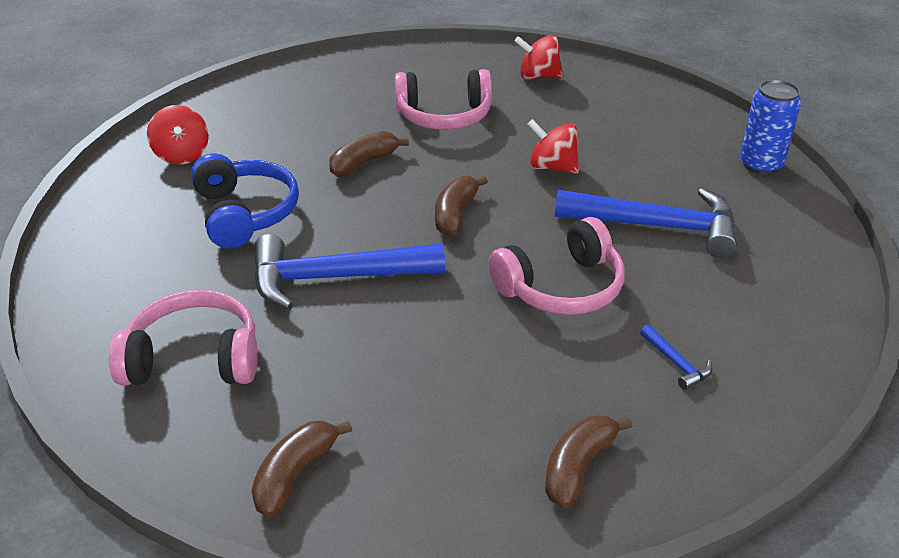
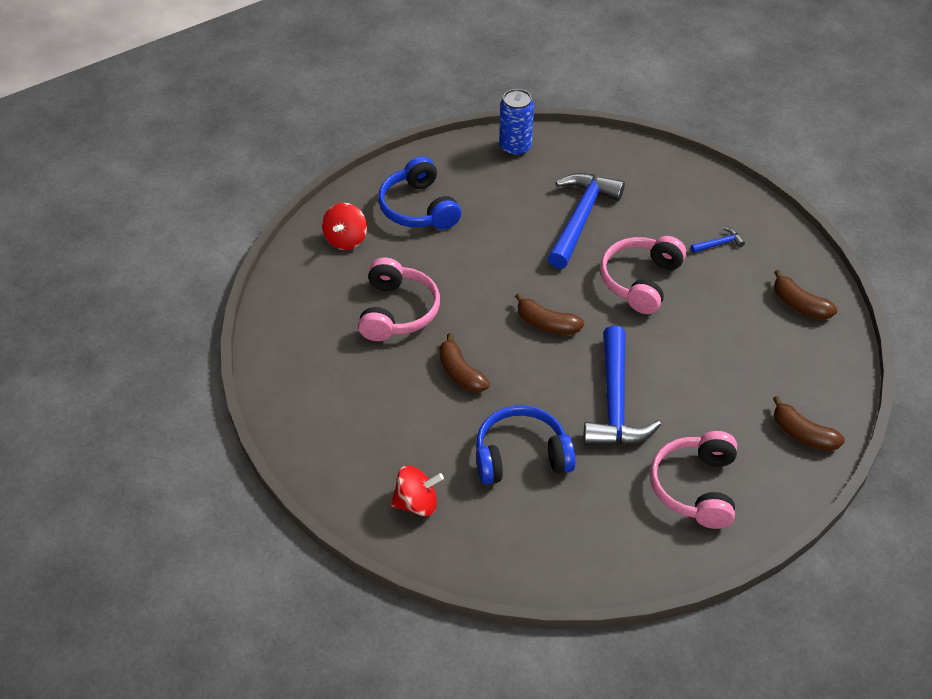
camera: 80 degrees left, 10 degrees up
(552, 167) = (494, 258): red spinning top -> none
(561, 287) = (640, 281): pink headphones -> pink headphones turned 135 degrees counterclockwise
(609, 111) = (419, 208): none -> blue headphones

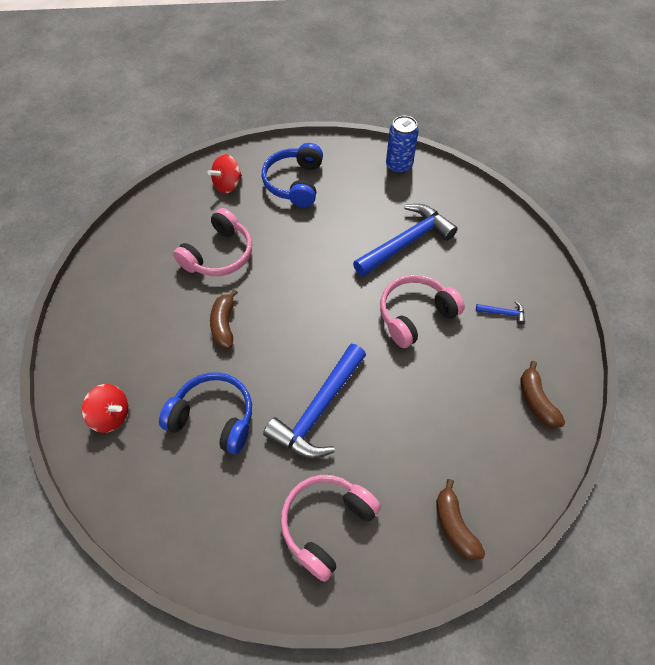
camera: 30 degrees right, 10 degrees up
(546, 324) = (316, 316): brown banana -> none

